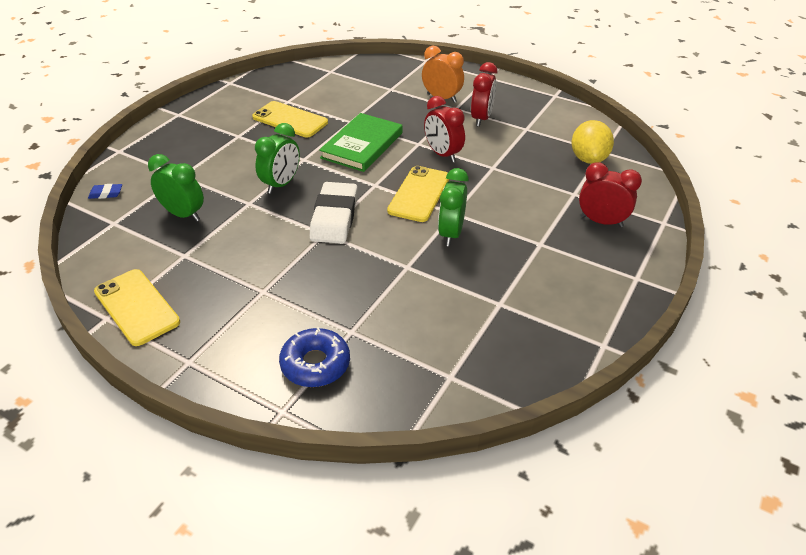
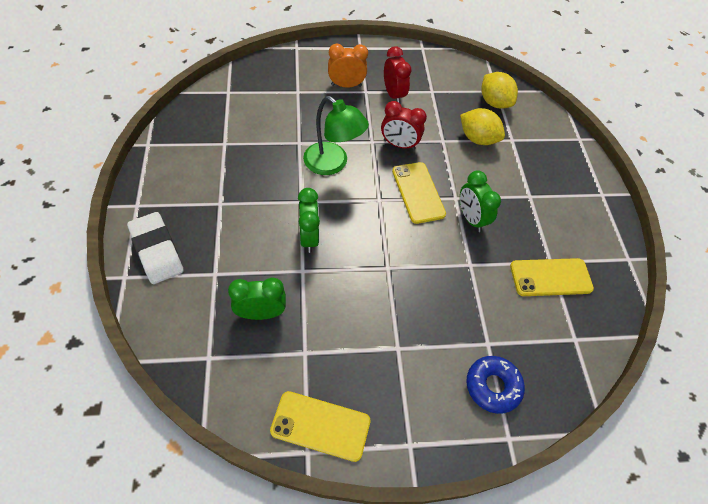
camera: 40 degrees left, 15 degrees up
(106, 193) = (166, 331): blue eraser -> none
(290, 120) = (248, 164): yellow phone -> yellow phone (550, 277)
(334, 217) = (381, 248): white eraser -> white eraser (157, 250)
(362, 145) = (332, 164): green book -> green lamp
(533, 179) = (477, 139): none -> yellow lemon
(601, 221) = (547, 157): red clock -> none

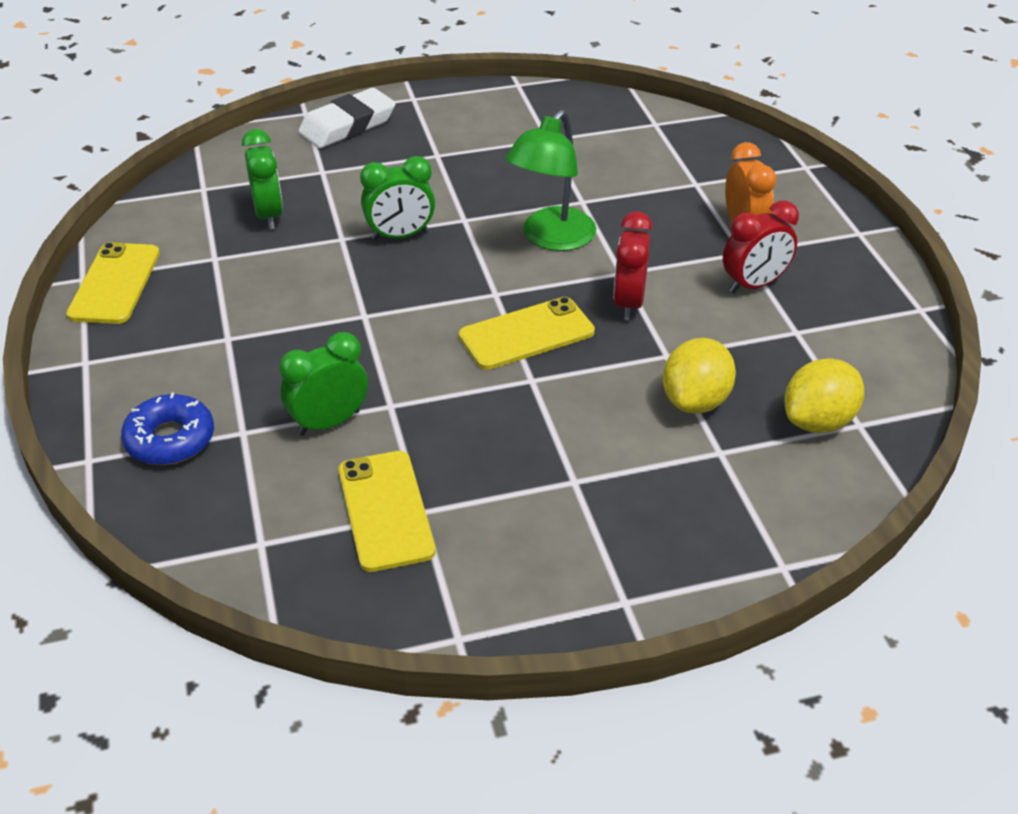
camera: 85 degrees right, 15 degrees down
(471, 218) = (490, 401): green clock -> green clock (329, 422)

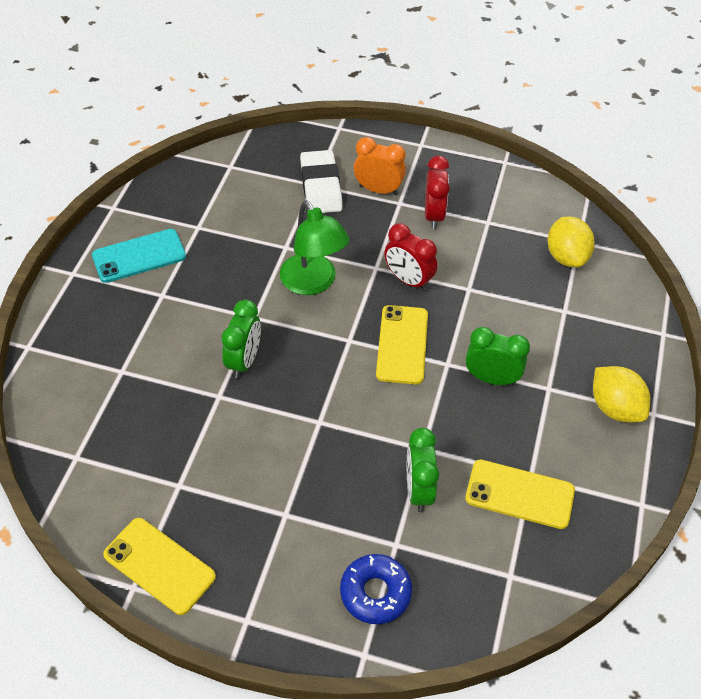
camera: 60 degrees left, 10 degrees up
(269, 215) = (152, 428): green clock -> green clock (491, 378)
(348, 125) = (72, 328): white eraser -> white eraser (321, 186)
(472, 123) = (139, 256): none -> turquoise phone
(695, 401) = (517, 298): yellow lemon -> yellow lemon (615, 408)

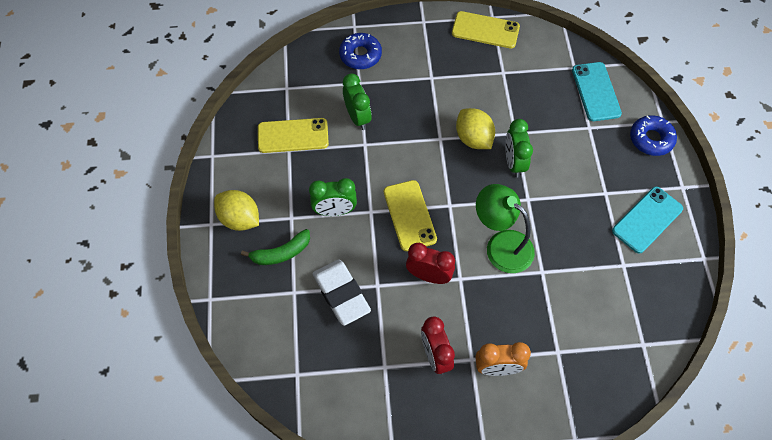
camera: 160 degrees right, 10 degrees up
(60, 332) = (651, 139): none -> blue donut
(75, 412) = (596, 91): none -> turquoise phone
(321, 186) = (550, 351): white eraser -> white eraser (341, 294)
(566, 256) = (304, 352): yellow lemon -> yellow lemon (473, 139)
(570, 353) = (281, 253): none -> green banana

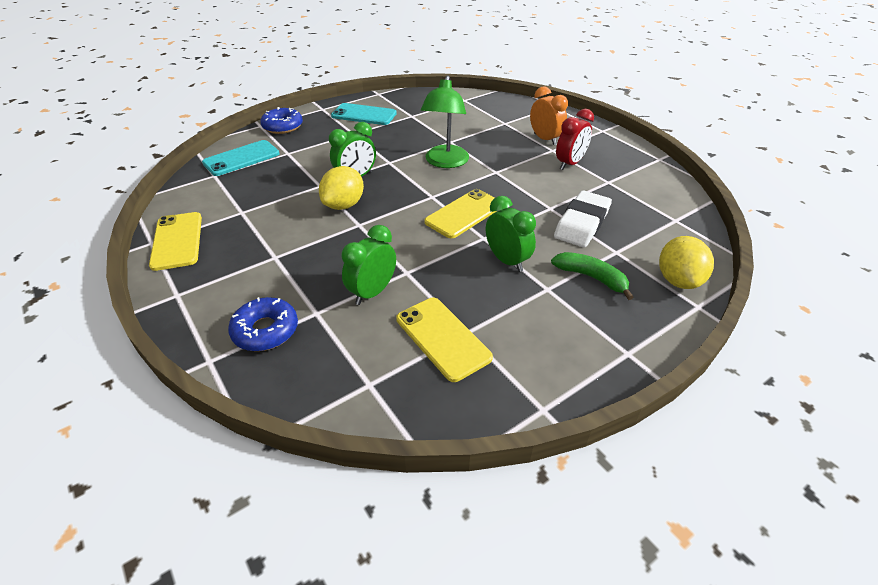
camera: 120 degrees left, 20 degrees down
(240, 219) = (593, 330): yellow lemon -> yellow lemon (678, 280)
(429, 275) = (510, 186): red clock -> none

